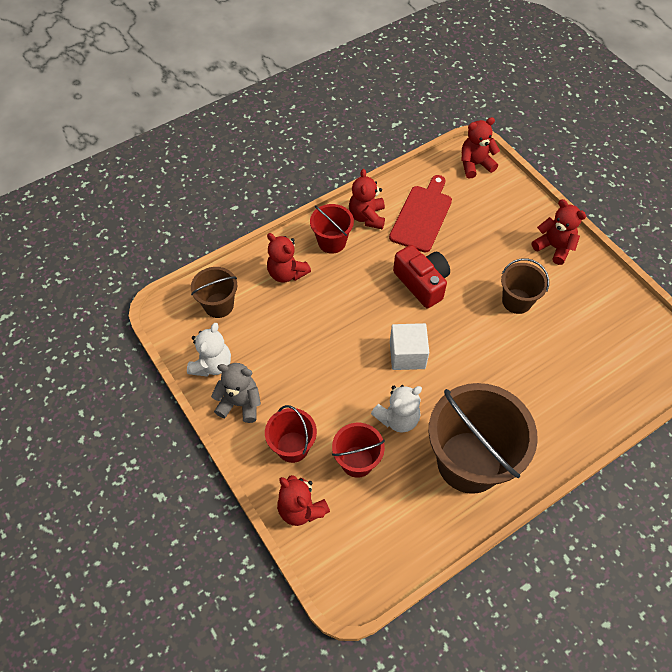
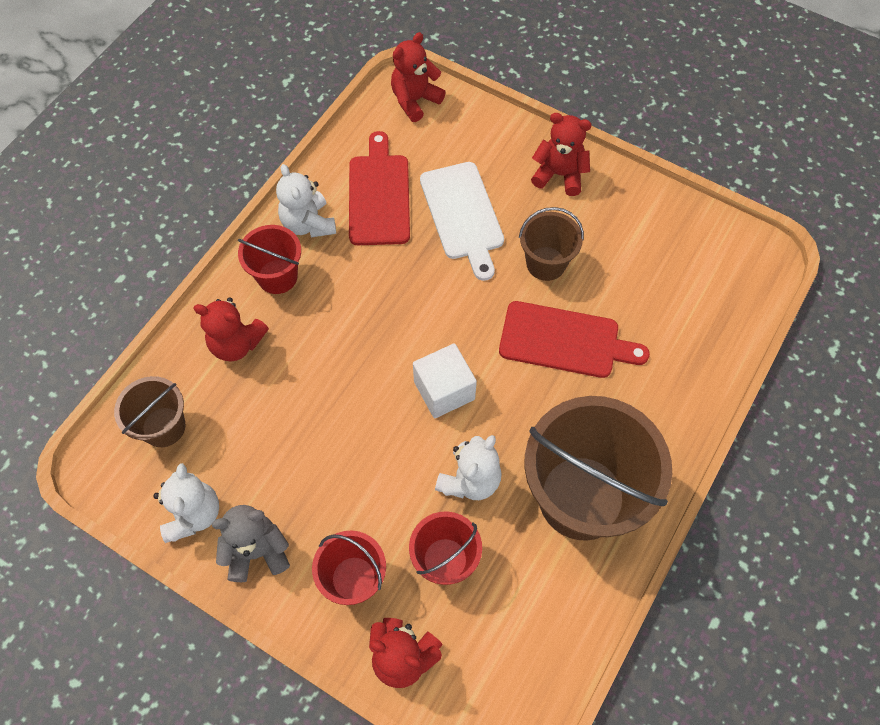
camera: 25 degrees left, 5 degrees up
(367, 217) = (308, 224): red teddy bear -> white teddy bear
(422, 283) = (419, 286): red camera -> none
(473, 249) = (463, 215): none -> white cutting board
(506, 356) = (565, 340): none -> red cutting board

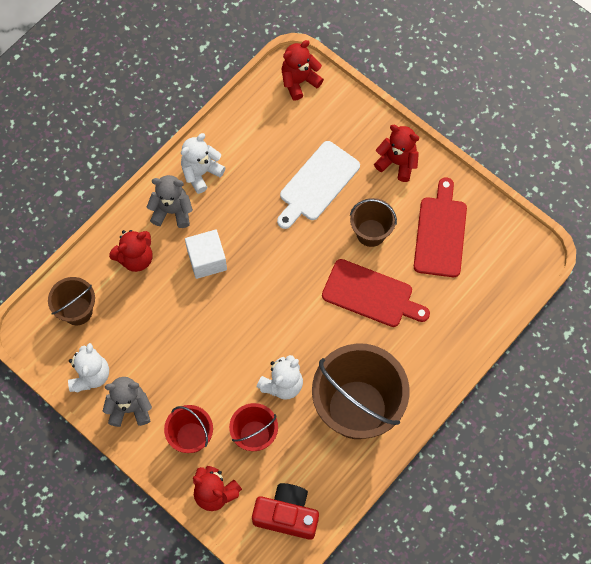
camera: 10 degrees right, 5 degrees up
(236, 344) = (135, 258): red teddy bear -> red teddy bear turned 60 degrees counterclockwise
(277, 276) = (172, 211): red bucket -> grey teddy bear
(308, 224) = (201, 173): white teddy bear -> white teddy bear turned 60 degrees clockwise
(379, 195) = (257, 158): red cutting board -> red cutting board (440, 233)
(444, 390) = (277, 317): white cube -> white cube (207, 260)
(463, 215) = (317, 184): white cutting board -> white cutting board turned 45 degrees clockwise
(515, 671) = (287, 515): none -> red camera

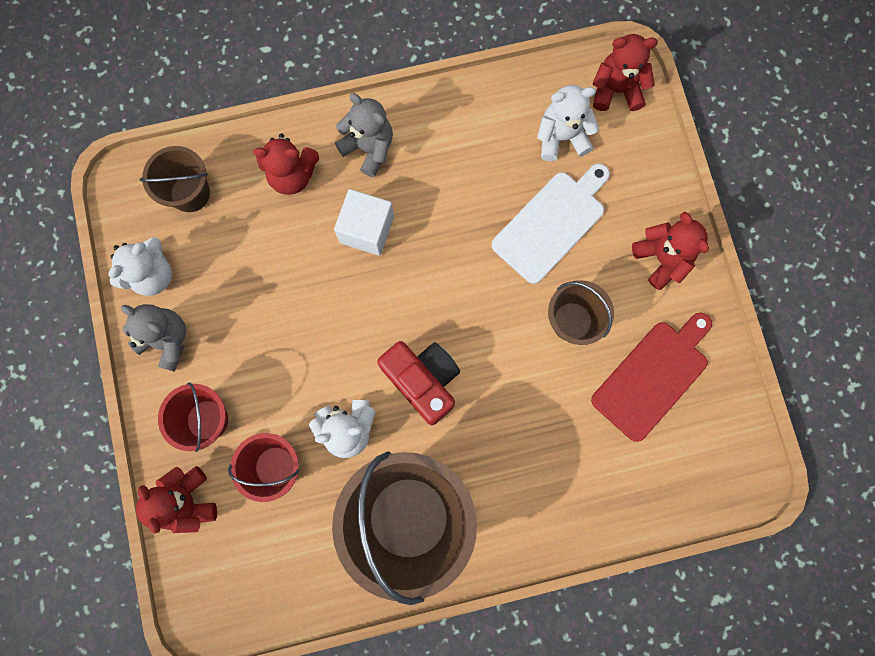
camera: 35 degrees right, 10 degrees up
(201, 173) = (431, 125): white teddy bear -> white teddy bear (561, 137)
(287, 515) = (245, 583): red camera -> red camera (423, 381)
(317, 184) = (551, 223): white cutting board -> white cutting board turned 150 degrees clockwise
(371, 294) = (520, 394): red cutting board -> none

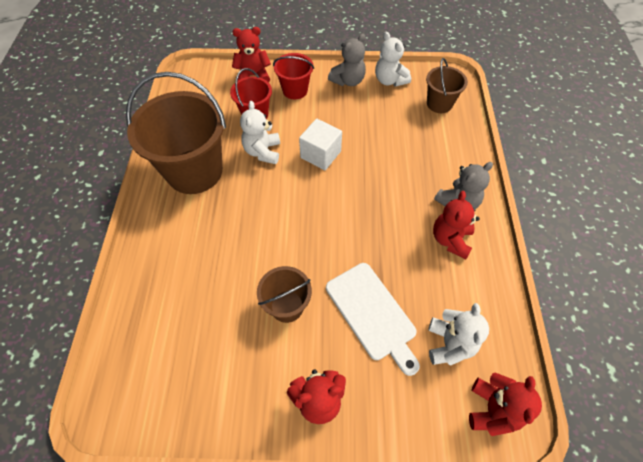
camera: 105 degrees right, 20 degrees down
(292, 175) = (443, 155): red teddy bear -> red teddy bear (450, 240)
(367, 229) = (395, 189): white cube -> white cube (320, 154)
(423, 381) = (278, 198): red camera -> none
(652, 376) = (221, 357): red cutting board -> none

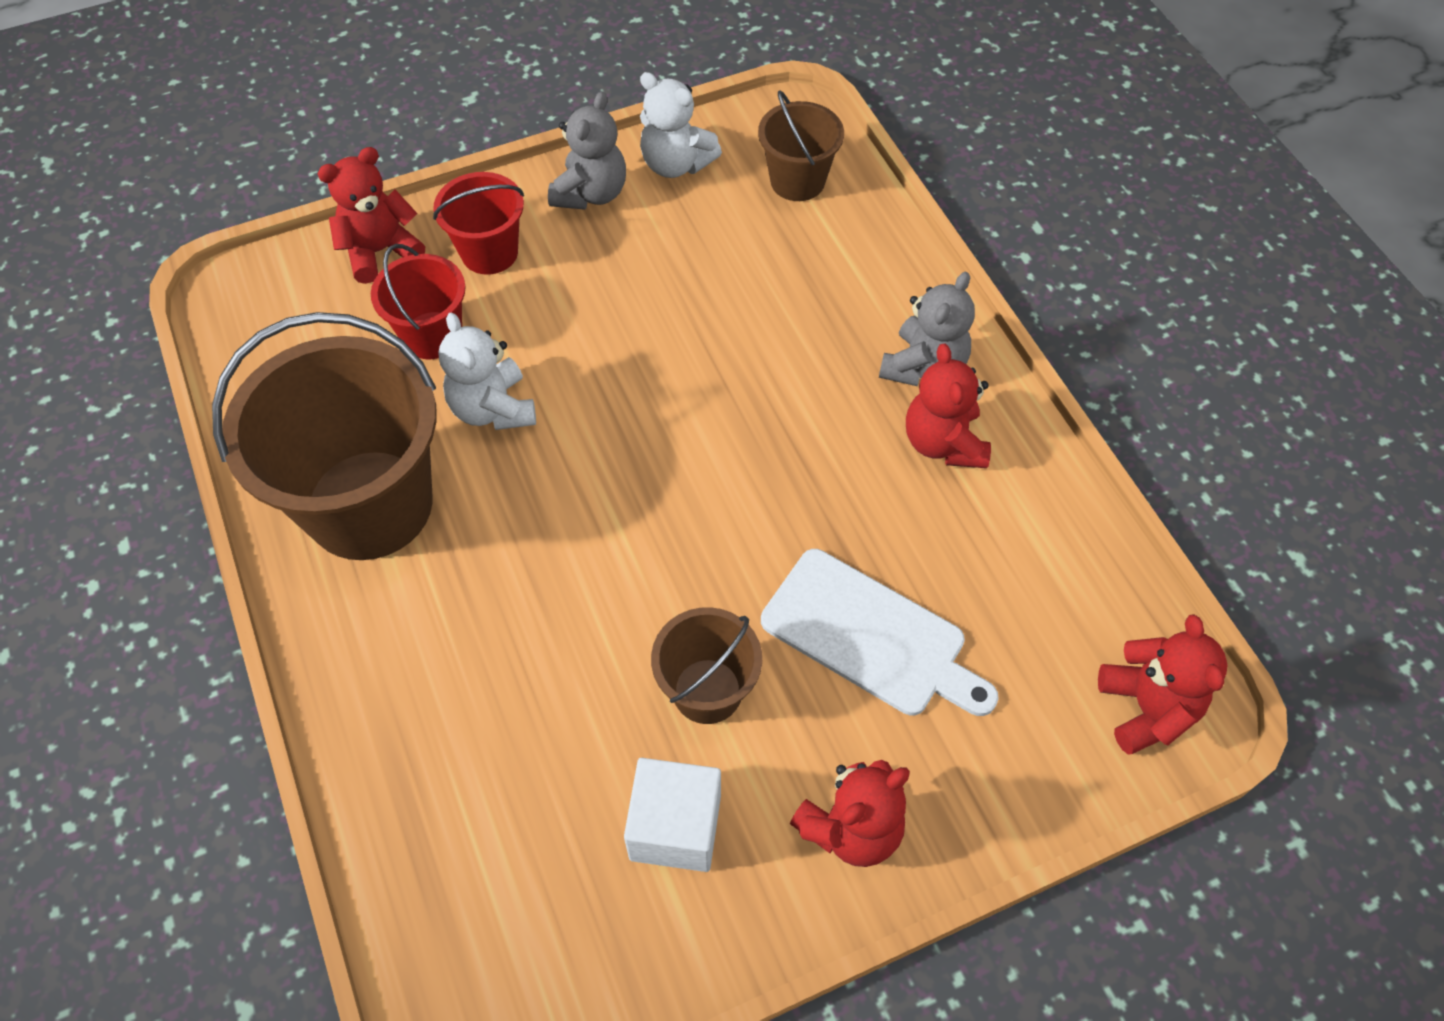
camera: 25 degrees left, 0 degrees up
(320, 154) = (616, 370): white cube -> white cube (675, 827)
(449, 344) = (1028, 631): white teddy bear -> none

